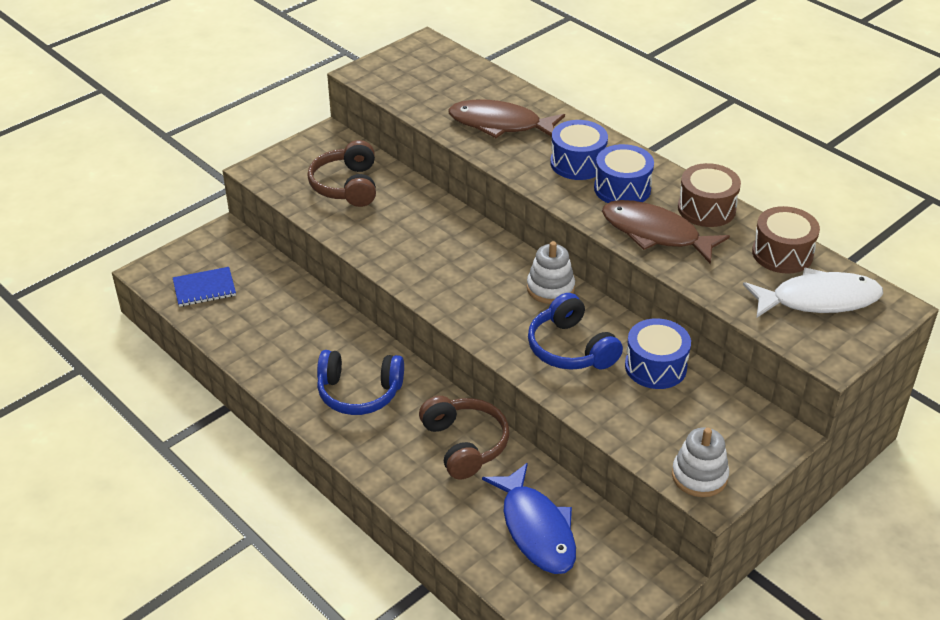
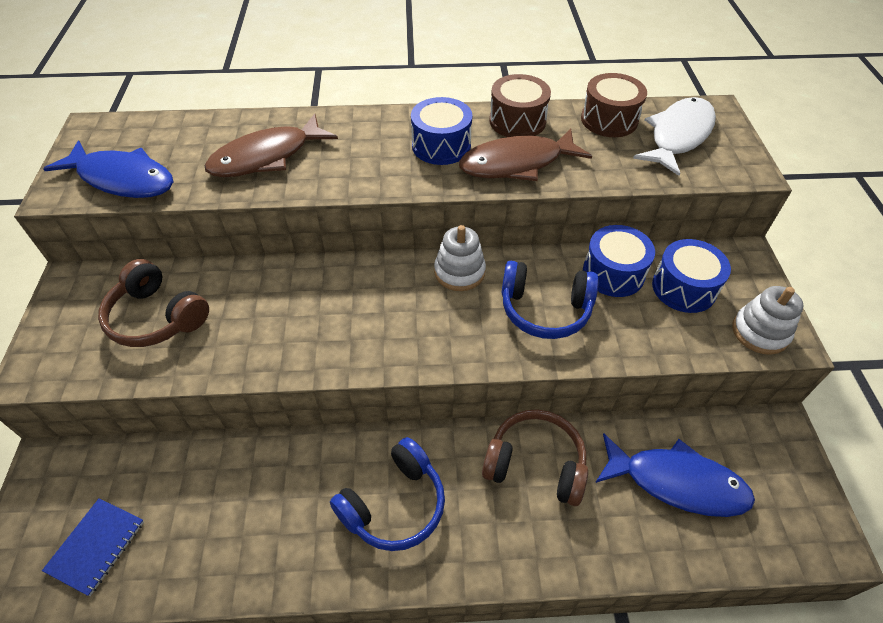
camera: 50 degrees left, 10 degrees up
(403, 86) = (122, 179): none -> blue fish
(577, 163) = (378, 148): blue drum -> blue drum (684, 288)

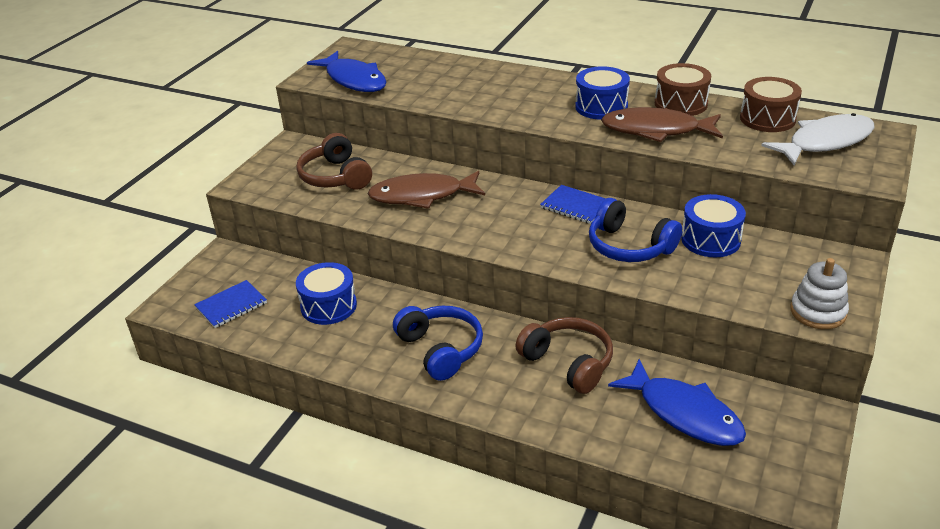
camera: 30 degrees right, 15 degrees down
(267, 157) = (460, 87): brown fish -> brown fish (422, 196)
(394, 504) = (440, 349): blue headphones -> blue headphones turned 105 degrees counterclockwise
(459, 272) = (575, 206): white stacking toy -> blue notebook
(684, 288) = (769, 265): blue drum -> blue drum (328, 306)

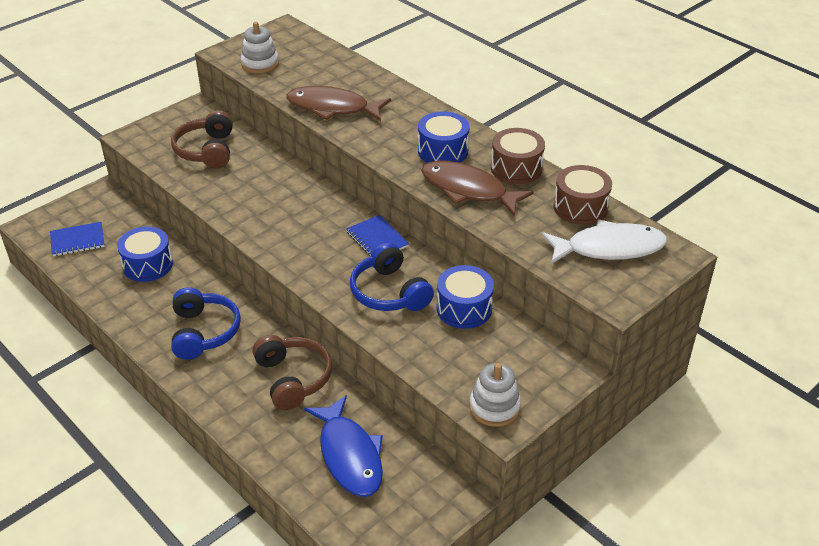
camera: 20 degrees right, 5 degrees up
(354, 80) = (260, 64): blue fish -> white stacking toy
(422, 196) = (260, 190): brown fish -> brown fish (332, 108)

